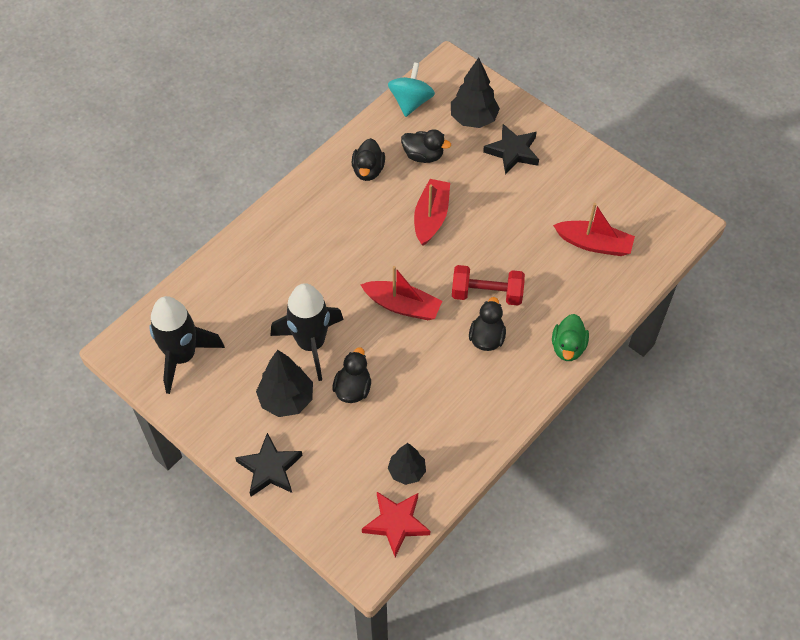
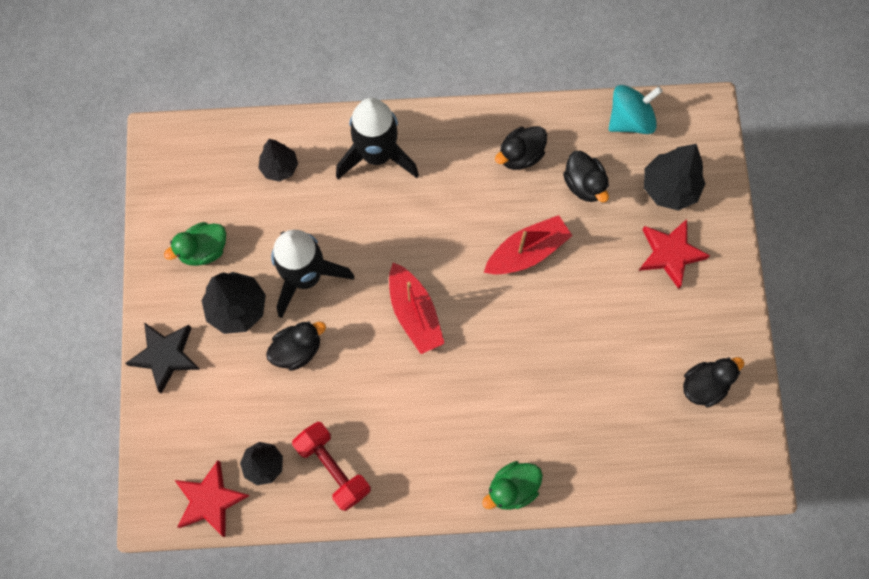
camera: 45 degrees right, 15 degrees up
(182, 356) = (198, 192): black rocket -> black rocket (377, 155)
(222, 298) = (279, 167): none -> black tree
(225, 386) = (204, 250): none -> green duck
(486, 338) = (453, 411): black duck -> black duck (704, 385)
(487, 294) = (497, 370): red dumbbell -> red dumbbell (333, 468)
(512, 152) = (669, 254): black star -> red star
(594, 244) = (644, 414): red boat -> none

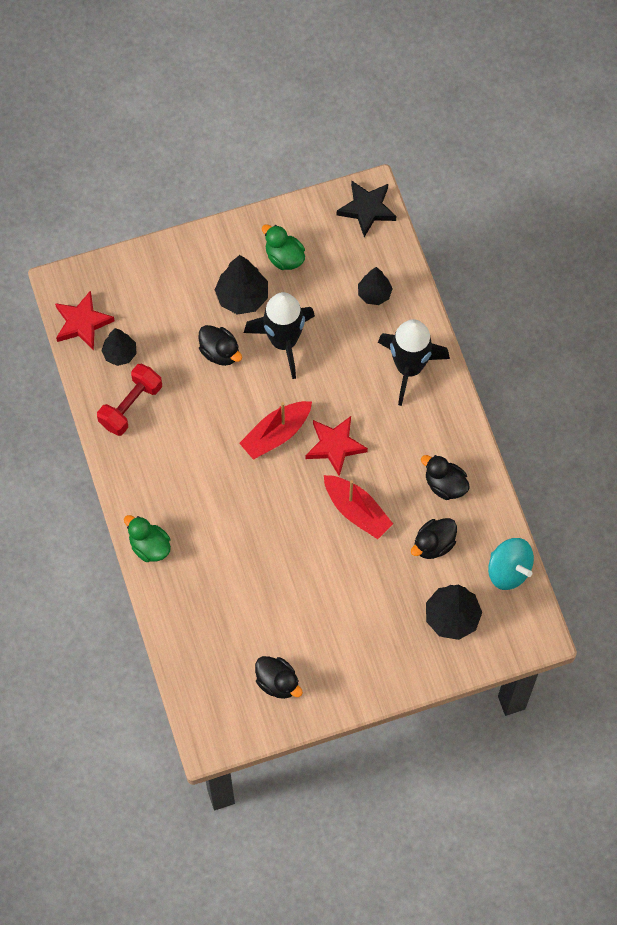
camera: 75 degrees right, 5 degrees down
(165, 356) = (188, 256): black star -> black star (367, 209)
(669, 254) = (389, 630): red star -> red star (335, 446)

